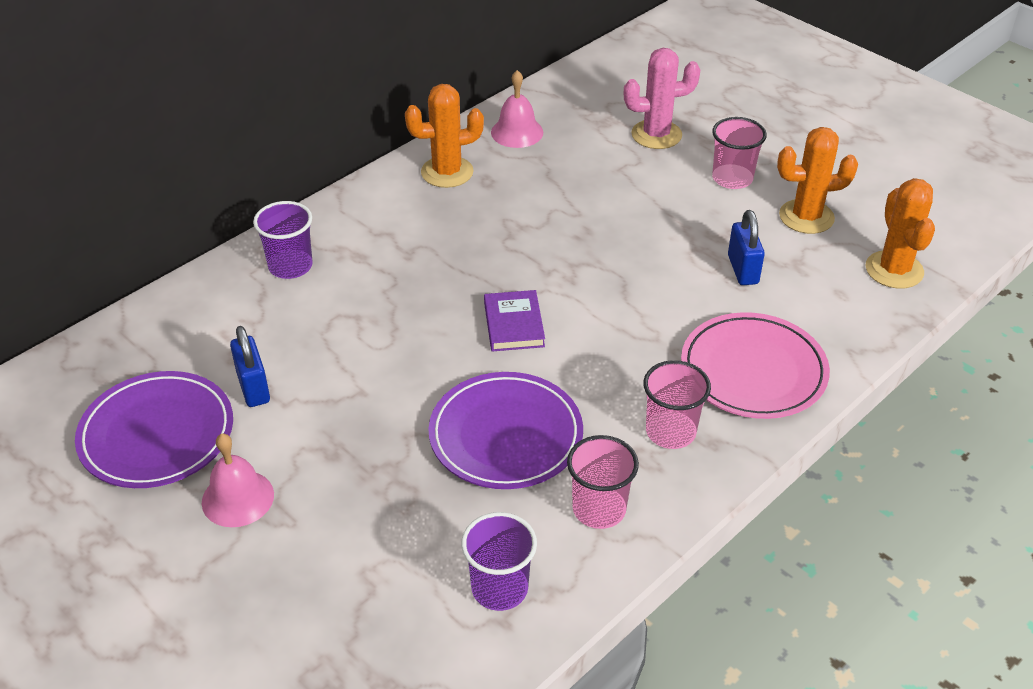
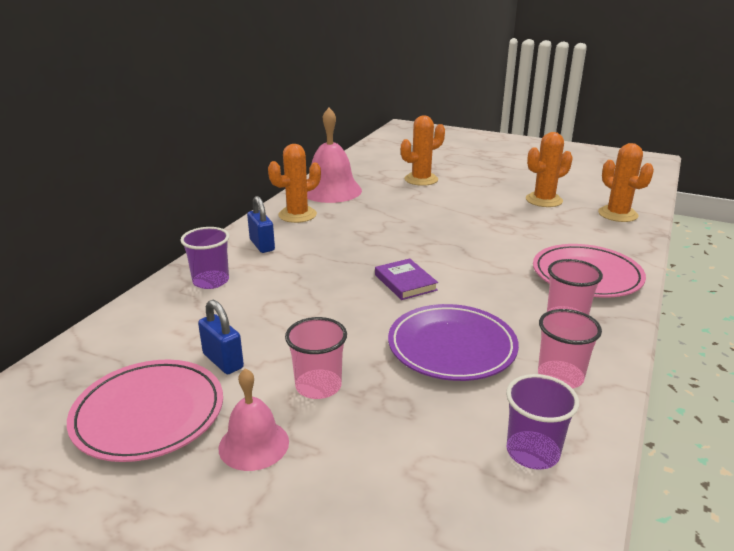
camera: 20 degrees left, 15 degrees down
(157, 434) = (149, 414): purple plate -> pink plate
(517, 132) = (331, 190): pink bell -> pink bell, size x1.67
(656, 135) = (421, 179): pink cactus -> orange cactus
(732, 178) = (484, 191): pink cup -> pink cup (318, 386)
(743, 270) = (530, 229): blue padlock -> blue padlock (262, 245)

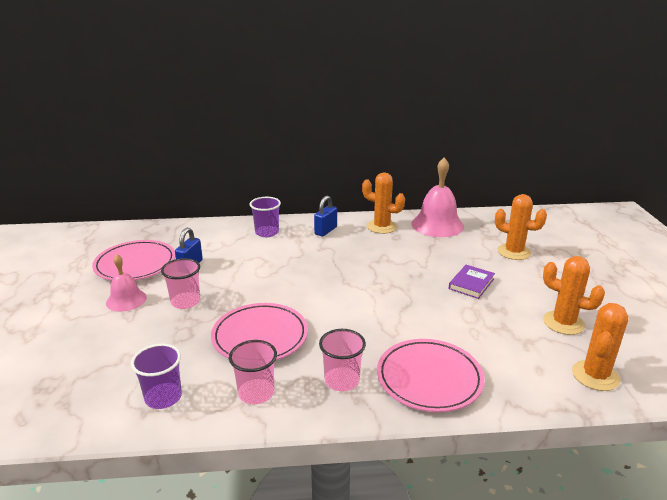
camera: 60 degrees right, 0 degrees up
(405, 282) = (329, 295): purple book -> purple book (471, 284)
(452, 347) = (260, 336): purple plate -> pink plate

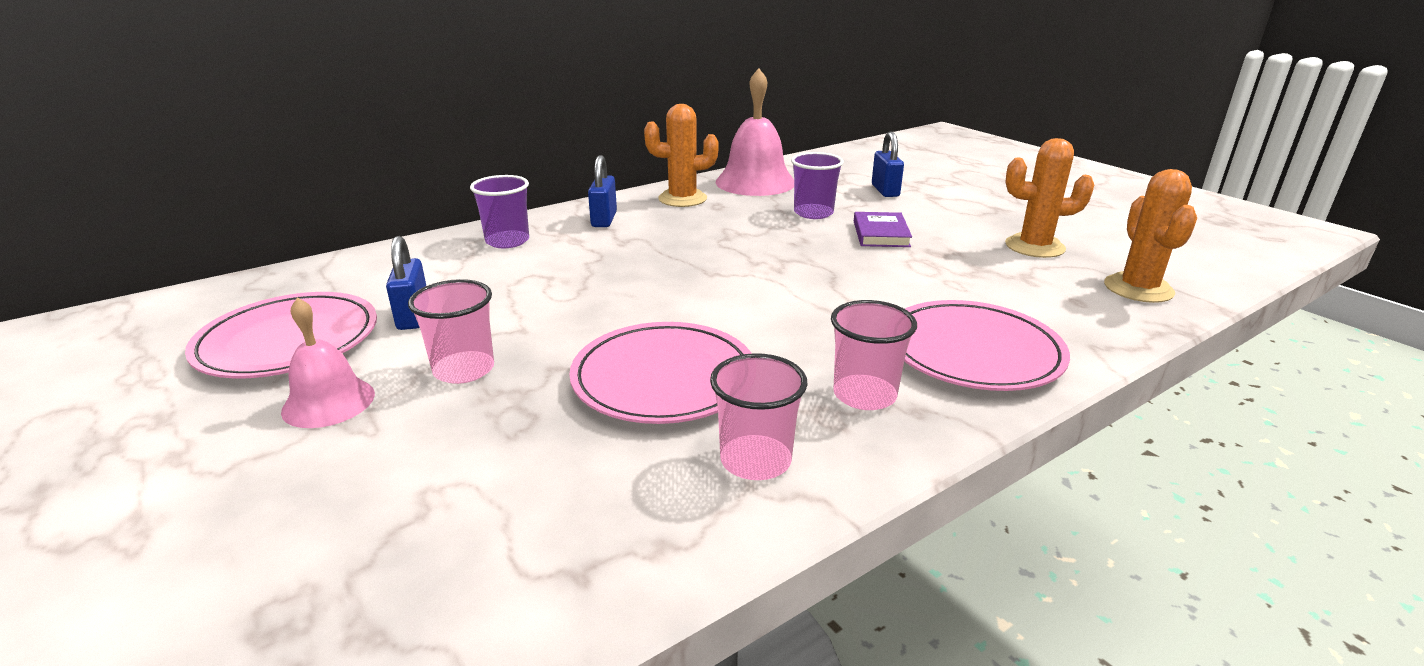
camera: 30 degrees left, 0 degrees up
(163, 397) = (591, 533): purple cup -> purple cup (813, 213)
(514, 252) = (885, 191): orange cactus -> blue padlock

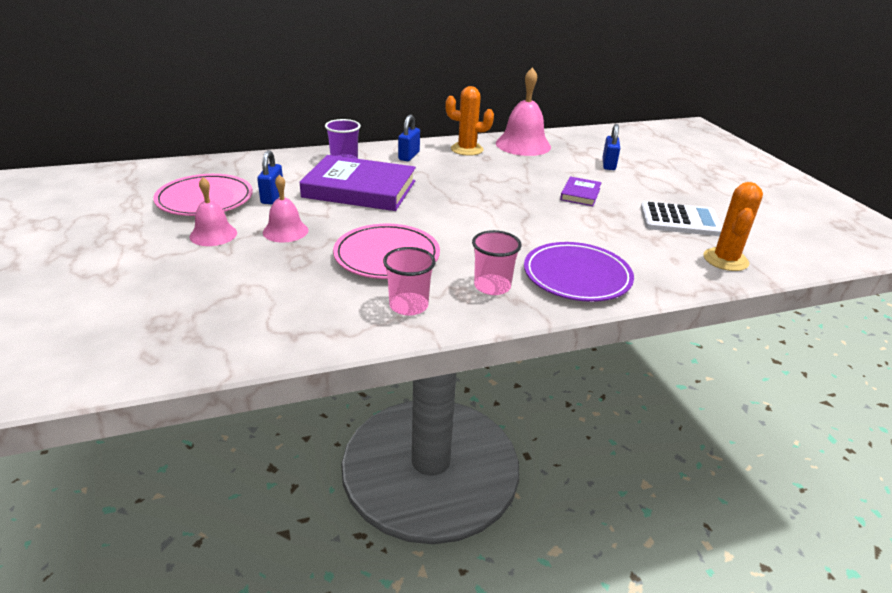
camera: 15 degrees right, 5 degrees up
(464, 370) = (285, 231): pink cup -> pink bell
(556, 279) = (359, 189): none -> purple book
(813, 213) = (546, 173): purple cup -> none
(973, 352) = (577, 276): pink plate -> purple plate
(1034, 247) = (680, 220): orange cactus -> white calculator

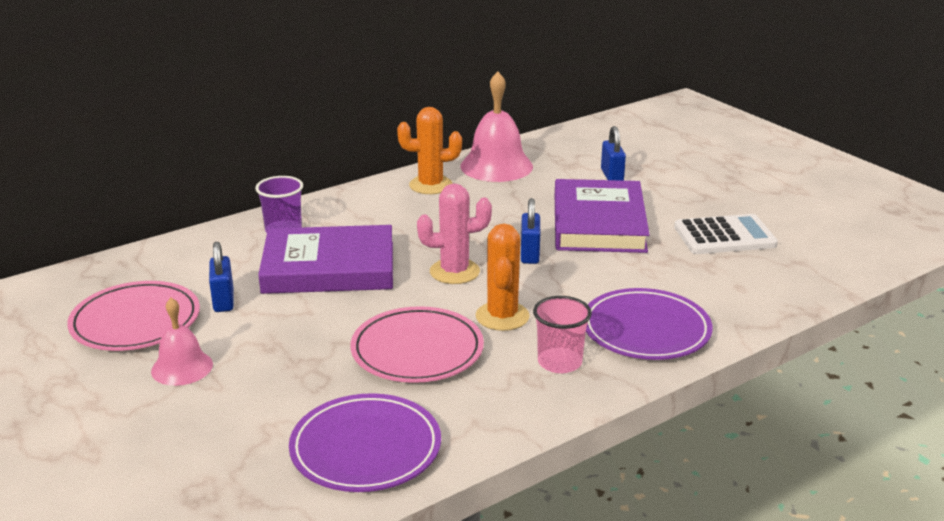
camera: 15 degrees left, 5 degrees down
(285, 231) = (272, 344): pink bell -> none
(302, 317) = (365, 448): none -> purple plate
(408, 306) = (479, 406): pink cup -> none
(409, 156) = (363, 208): blue padlock -> blue padlock (530, 254)
(449, 208) = (454, 272): none -> pink cactus
(580, 194) = (599, 223): purple book -> purple book, size x2.14
(725, 260) = (792, 276): orange cactus -> orange cactus (502, 316)

